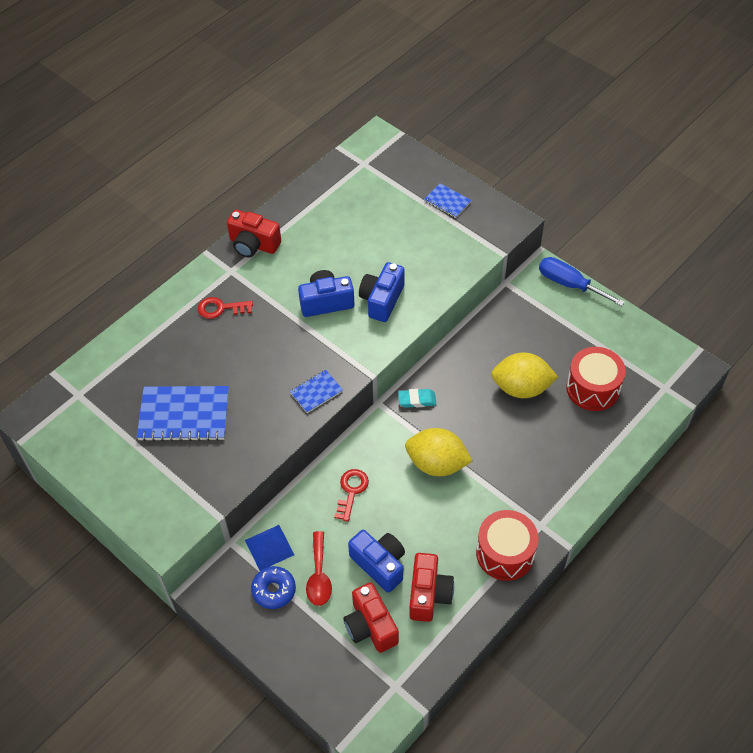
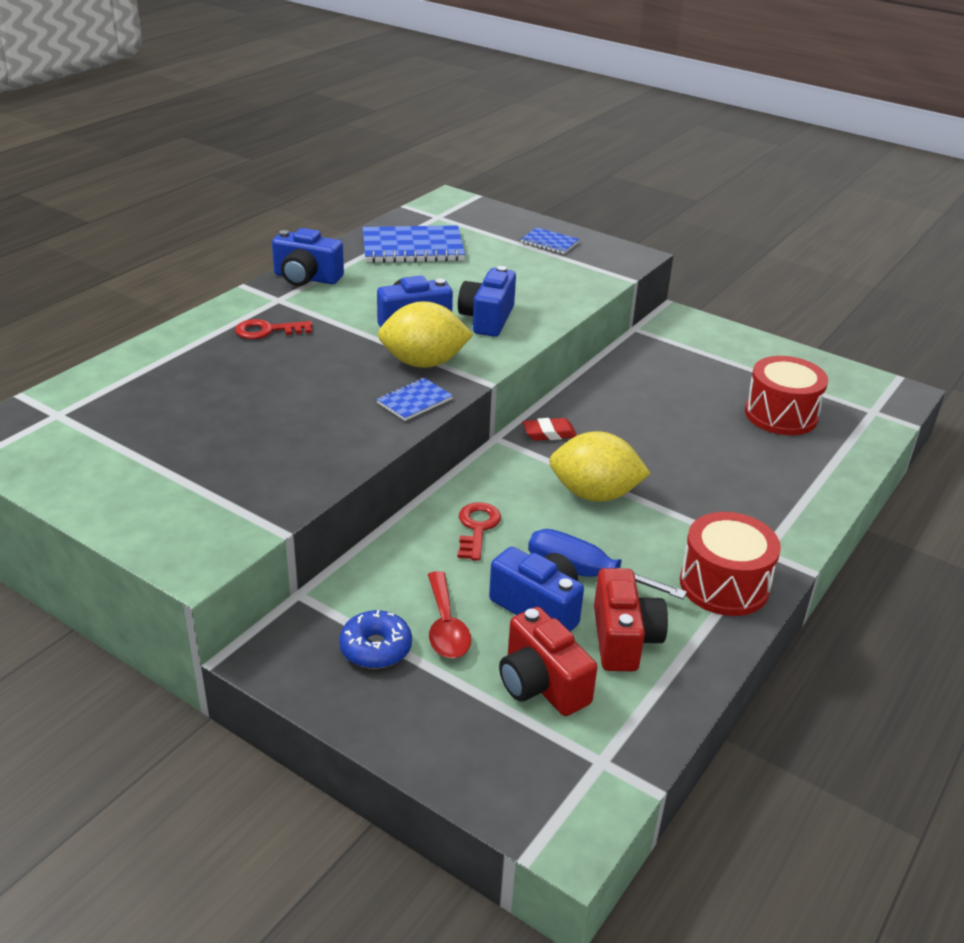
camera: 10 degrees left, 20 degrees down
(184, 415) = (221, 429): blue notebook -> blue notebook (412, 247)
(253, 244) = (306, 278): red camera -> blue camera
(269, 547) = (361, 597): blue pyramid -> none
(417, 400) = (549, 433): turquoise eraser -> red eraser
(521, 388) = (687, 417): yellow lemon -> yellow lemon (424, 363)
(569, 284) = (714, 328): blue screwdriver -> blue screwdriver (584, 574)

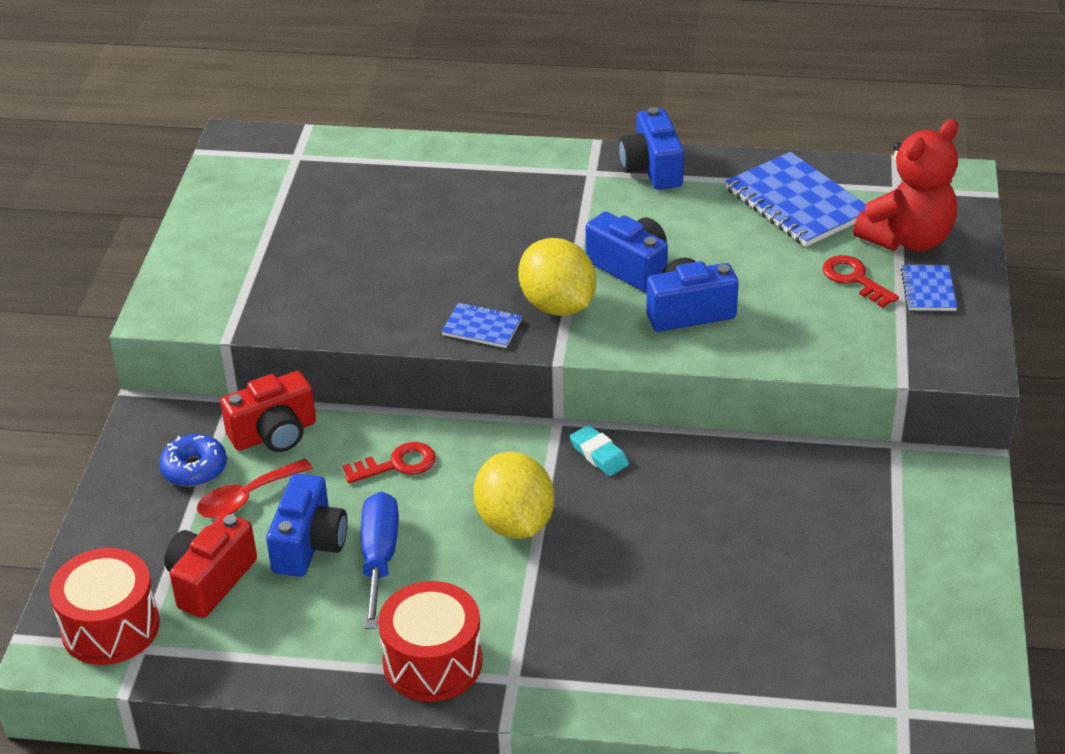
camera: 65 degrees right, 5 degrees up
(267, 331) = (526, 192): red key -> red key (854, 279)
(492, 231) = (907, 239): none -> red teddy bear
(549, 433) = (599, 454): red eraser -> turquoise eraser
(623, 639) = (302, 614): red camera -> red camera (274, 434)
(781, 415) = (810, 626): red drum -> red drum (110, 627)

